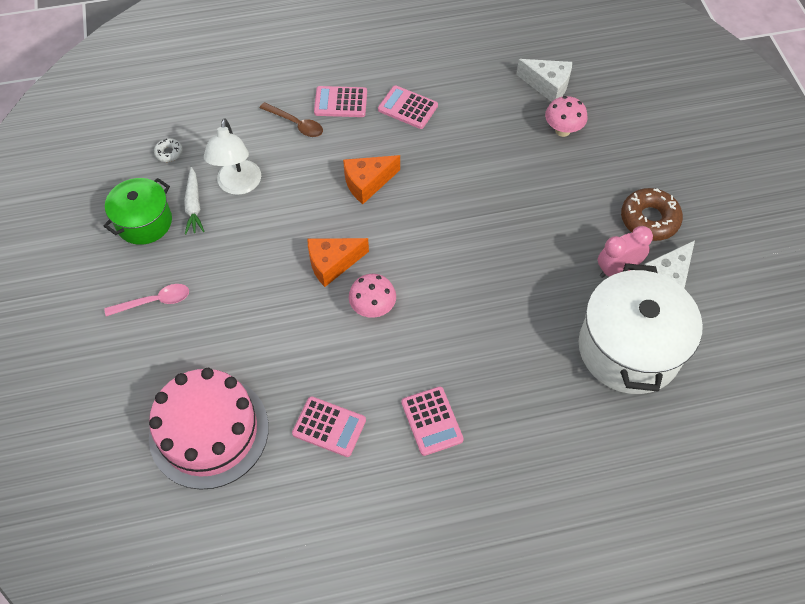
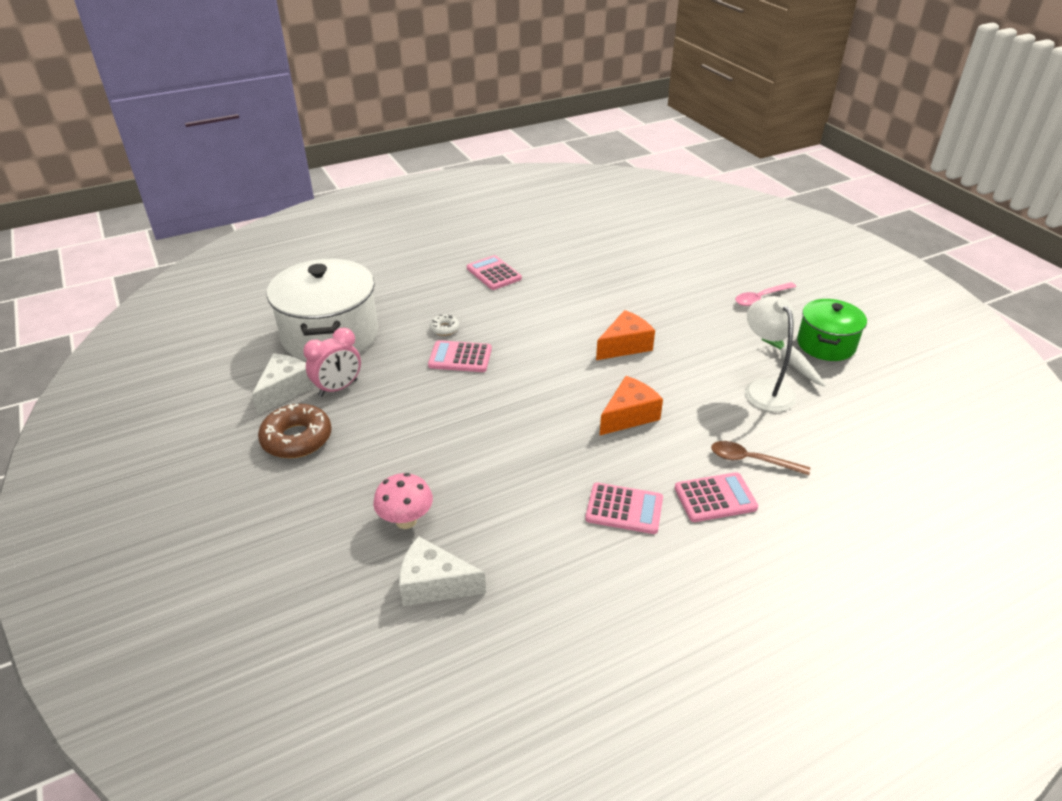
camera: 165 degrees right, 20 degrees down
(169, 153) = (865, 404): white donut -> white donut (444, 329)
(209, 431) = (656, 246): pink cake -> none
(329, 427) = (570, 260): pink calculator -> pink calculator (460, 357)
(373, 308) = (571, 323): pink mushroom -> none

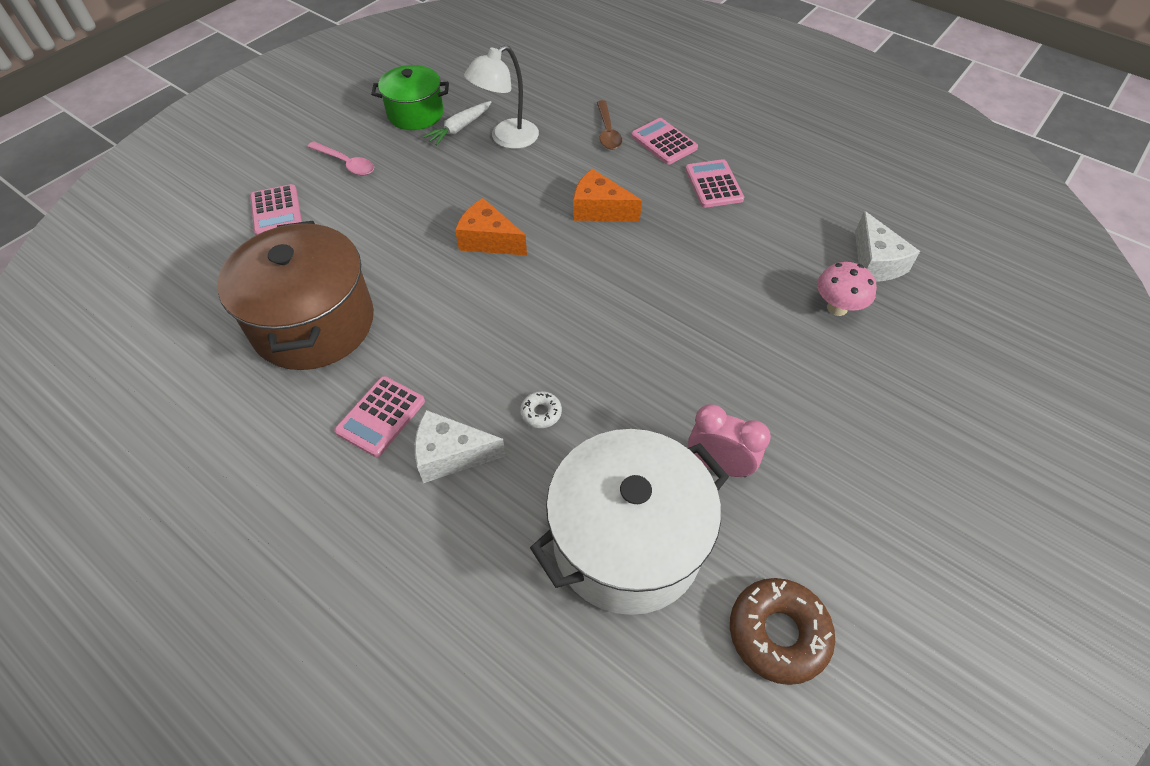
camera: 115 degrees left, 15 degrees up
(285, 390) = (761, 522): white cheese -> white cheese (451, 455)
(297, 438) = (820, 455): brown donut -> brown donut (778, 633)
(460, 357) = (589, 371): pink calculator -> pink calculator (276, 211)
(588, 262) = (313, 323): none -> brown pot

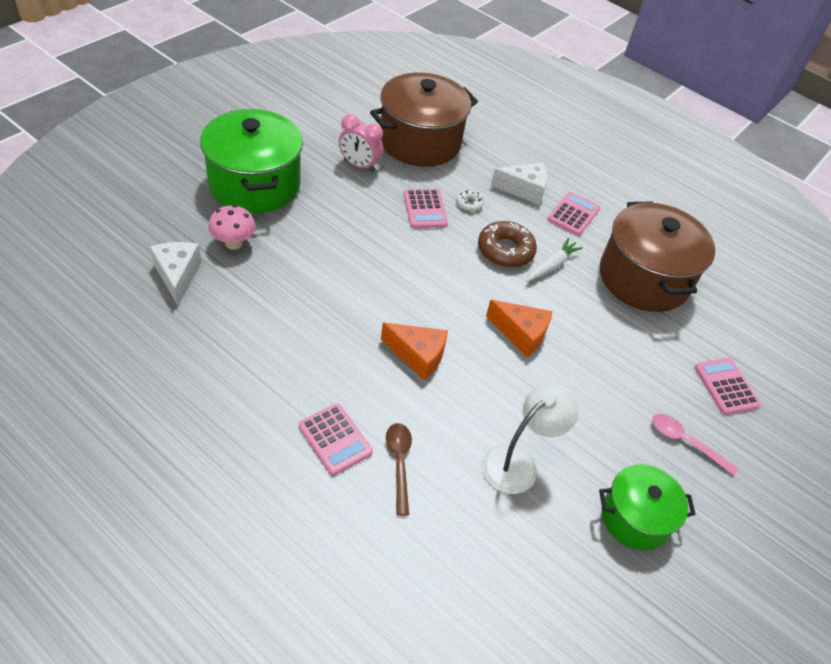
camera: 175 degrees right, 5 degrees down
(459, 128) = (575, 486): white carrot -> white carrot (551, 265)
(627, 542) = (420, 141): white pot -> brown pot
(714, 184) = (295, 373): pink calculator -> pink calculator (425, 209)
(778, 633) = (349, 103): brown donut -> brown donut (505, 250)
(857, 402) = (254, 184): none -> green pot

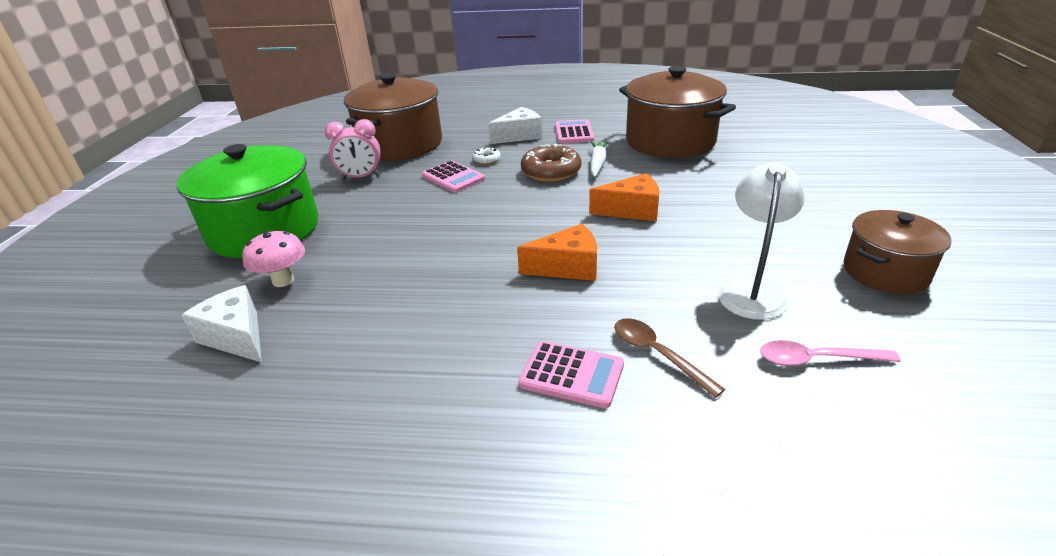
camera: 25 degrees left, 15 degrees down
(635, 518) = (885, 272): green pot -> brown pot
(685, 442) = (837, 208): pink spoon -> pink spoon (816, 359)
(726, 386) = (809, 167): pink calculator -> none

